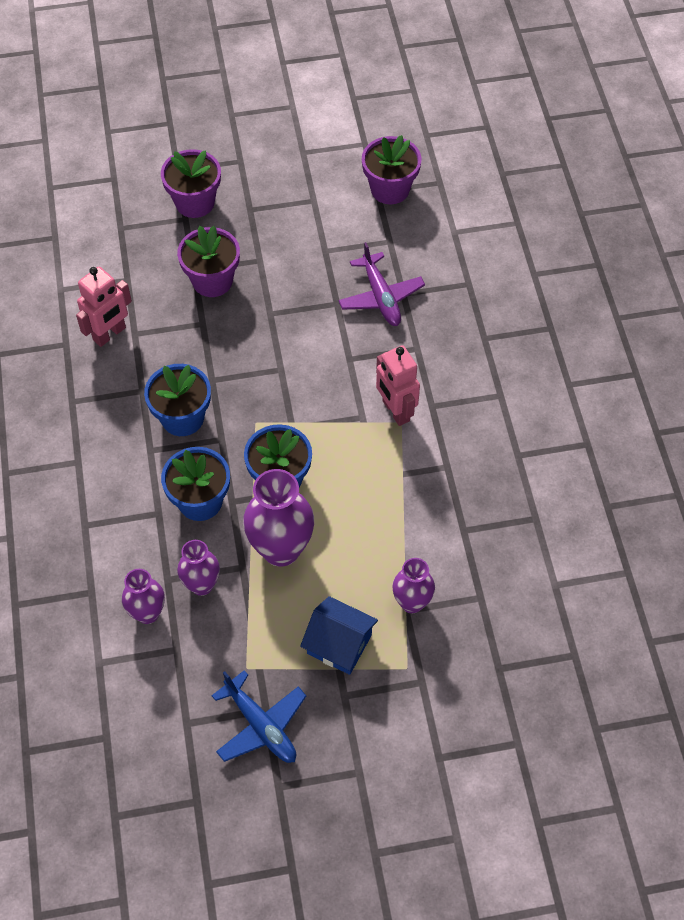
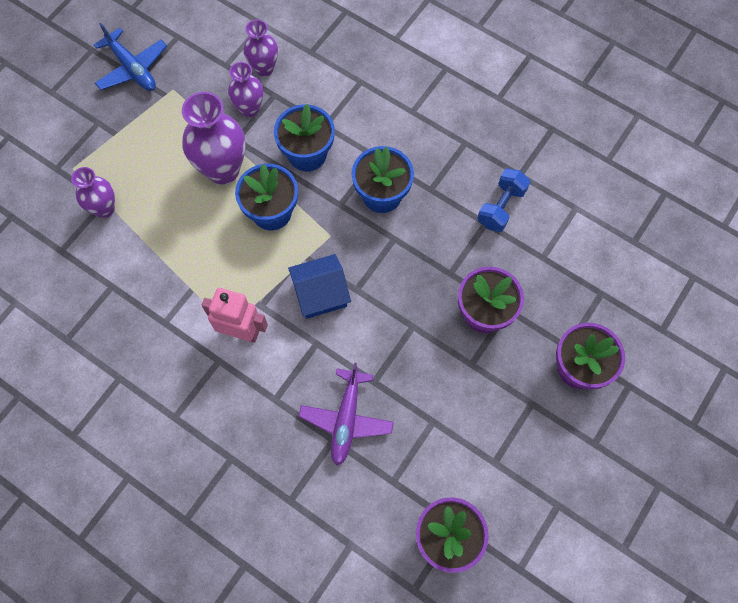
camera: 135 degrees right, 10 degrees up
(110, 334) = (501, 207): pink robot -> blue dumbbell
(261, 725) = (132, 68): blue plane -> blue plane turned 135 degrees counterclockwise
(339, 644) = (128, 146): blue house -> blue house (321, 294)
(381, 297) = (346, 419): purple plane -> purple plane turned 105 degrees counterclockwise

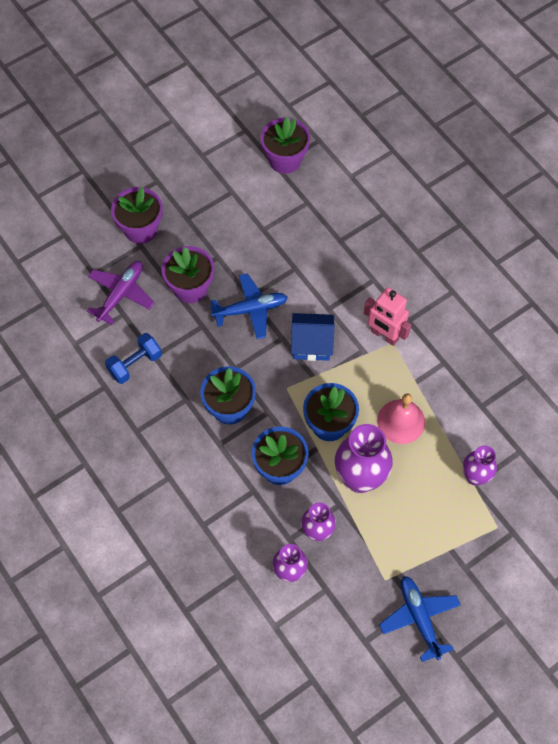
camera: 160 degrees left, 5 degrees down
(196, 240) = (401, 421): none -> pink bell
(346, 419) = (325, 250): purple plane -> purple plane (121, 294)
(404, 311) = (251, 309): none -> blue plane

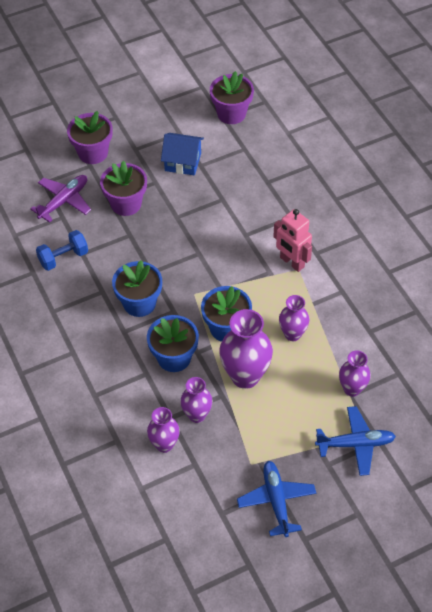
camera: 10 degrees right, 10 degrees down
(251, 309) = (175, 227): blue plane -> blue plane (355, 444)
(311, 344) = (224, 261): blue house -> blue house (183, 162)
(401, 421) = (292, 334): pink bell -> purple vase

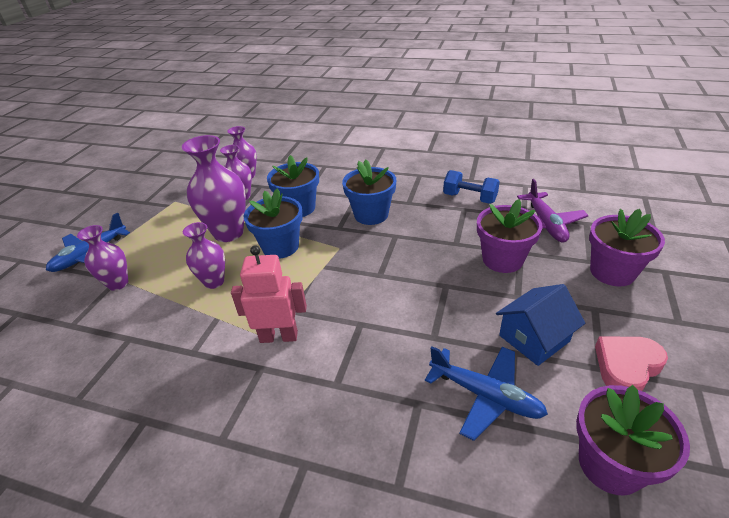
camera: 135 degrees right, 15 degrees down
(63, 258) = (469, 198): blue dumbbell -> blue dumbbell turned 75 degrees counterclockwise
(169, 125) = (626, 367): none -> pink heart
(276, 500) = (138, 198): blue plane -> blue plane (485, 395)

